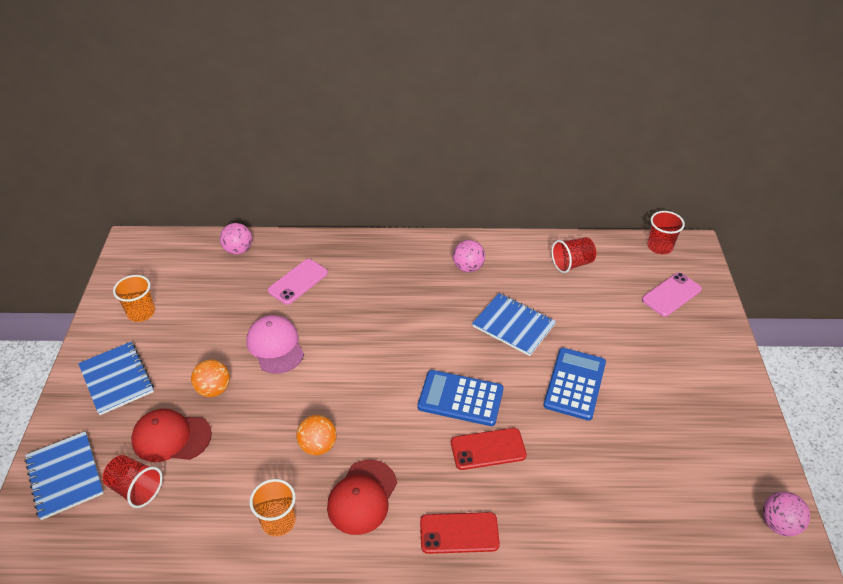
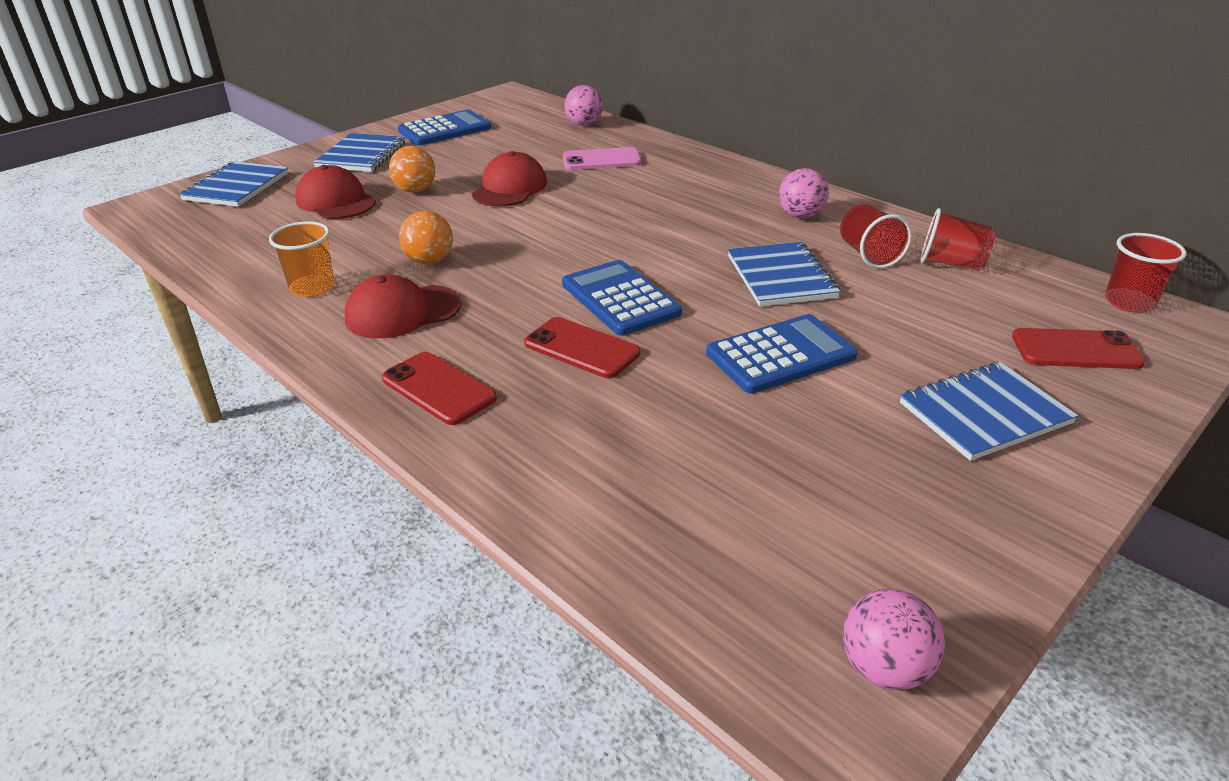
camera: 45 degrees right, 10 degrees down
(136, 488) = (261, 215): red cup -> red cup (869, 255)
(141, 312) = (444, 129): orange cup -> blue calculator
(275, 346) = (509, 188): pink cap -> red cap
(671, 294) = (1076, 350): pink phone -> red phone
(680, 361) = (984, 413): none -> blue notebook

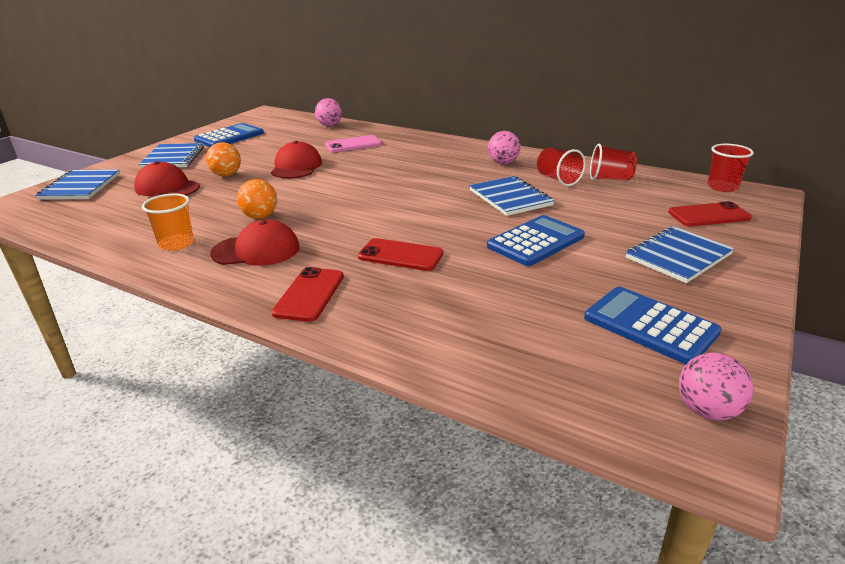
camera: 15 degrees left, 5 degrees down
(403, 312) = (256, 250): red cap -> red cap turned 150 degrees counterclockwise
(438, 389) = (309, 294): red phone -> red phone turned 75 degrees clockwise
(620, 299) = (411, 223): blue calculator -> blue calculator (650, 325)

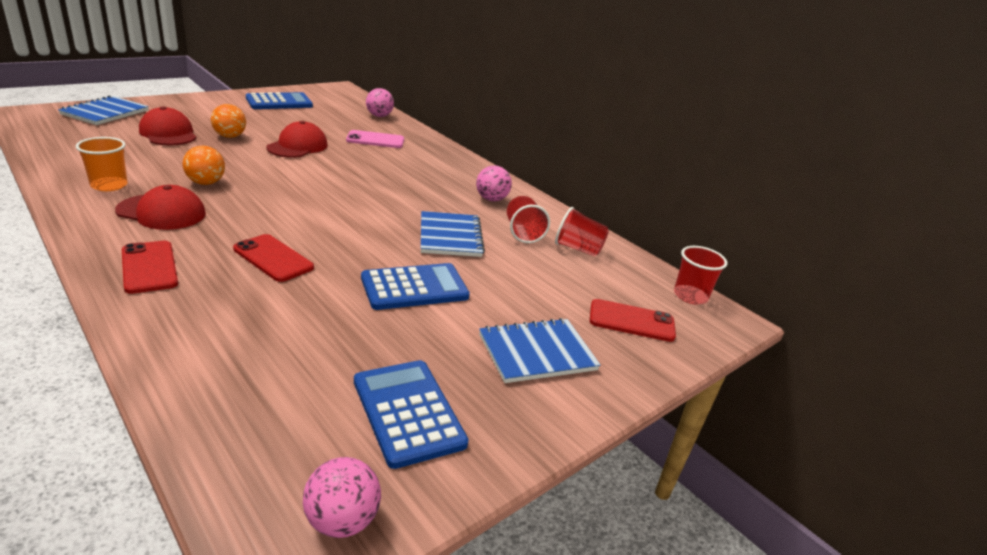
camera: 15 degrees right, 0 degrees up
(173, 158) = (209, 108): blue notebook -> none
(309, 294) = (149, 267): red phone -> red phone turned 60 degrees counterclockwise

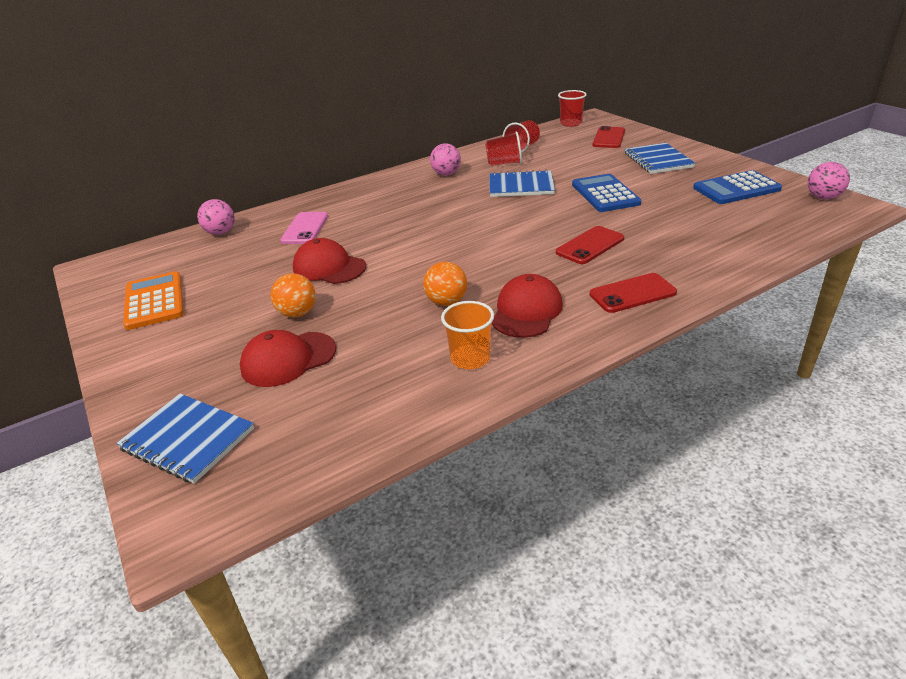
camera: 75 degrees left, 5 degrees up
(279, 102) = (154, 301): blue calculator -> orange calculator

